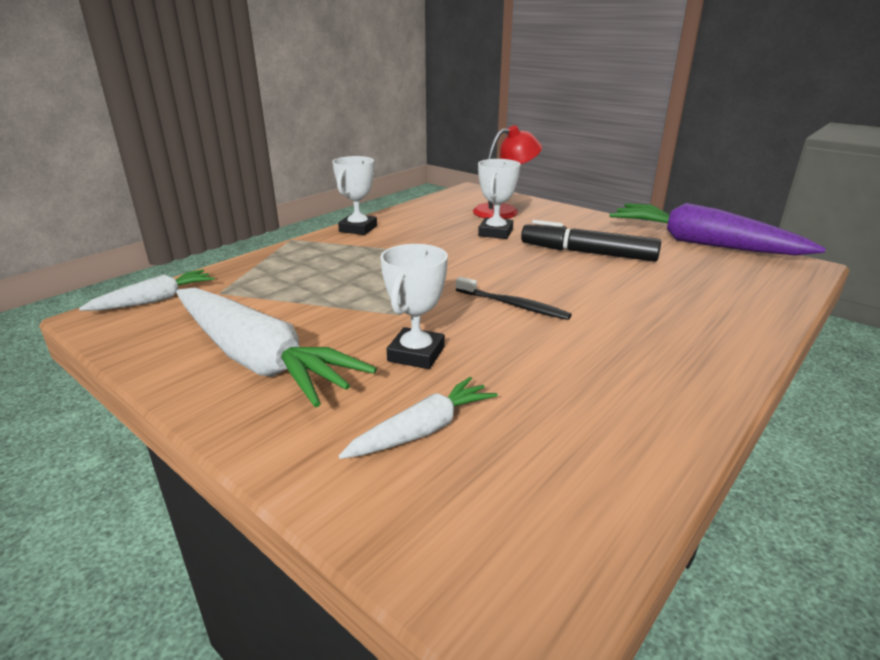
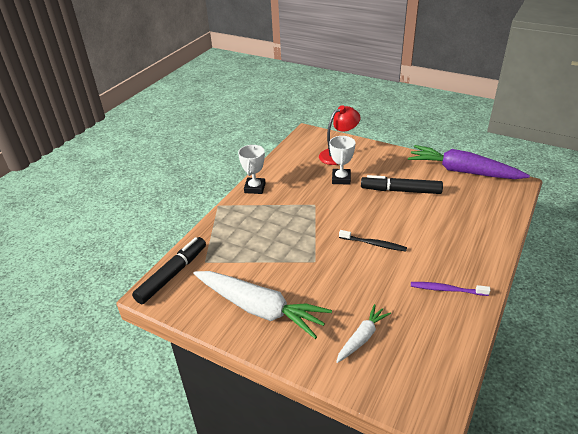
camera: 10 degrees left, 10 degrees up
(154, 300) = (172, 275): white carrot -> black marker
(416, 354) = (338, 290): white trophy -> none
(631, 382) = (446, 289): none -> purple toothbrush

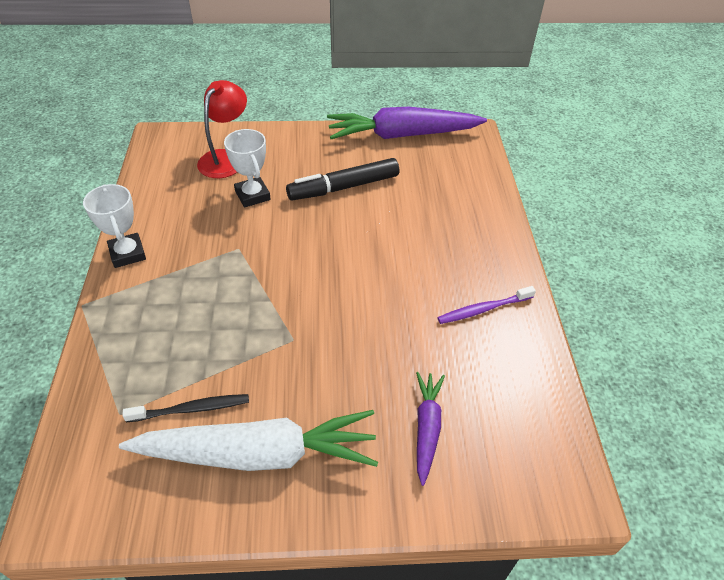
camera: 35 degrees left, 10 degrees up
(172, 275) = (74, 463): black marker -> none
(362, 337) = (426, 428): white carrot -> purple carrot
(374, 244) = (357, 280): black toothbrush -> black toothbrush (191, 409)

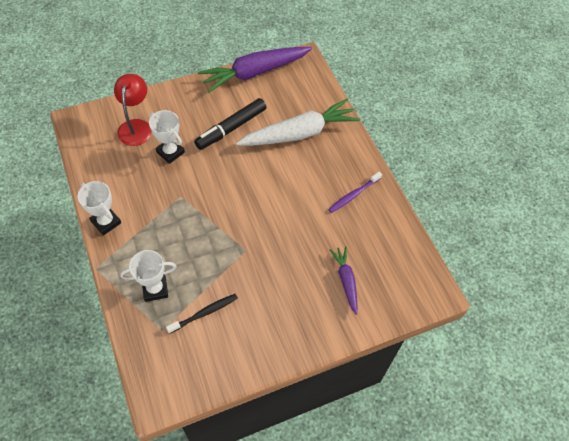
camera: 20 degrees left, 10 degrees up
(142, 354) = (155, 289): none -> white trophy
(258, 453) = (256, 326): white carrot -> white carrot (299, 133)

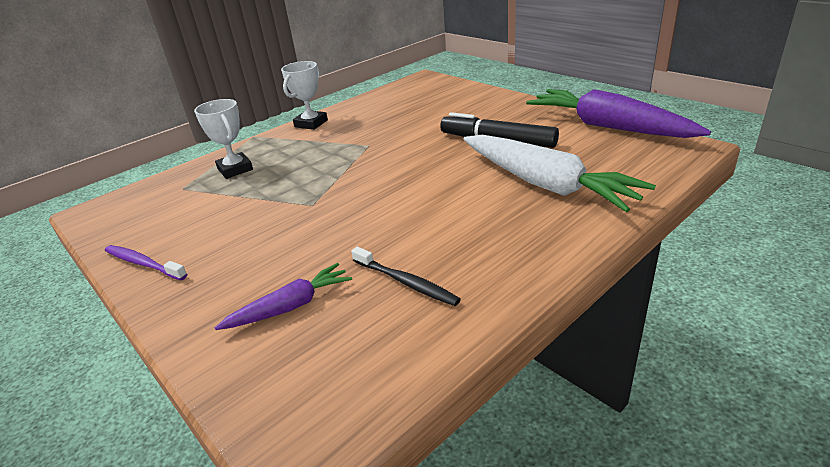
camera: 75 degrees right, 25 degrees down
(136, 126) = (443, 99): red lamp -> none
(170, 152) = (426, 122): white trophy -> none
(204, 313) = (207, 205): black toothbrush -> black toothbrush (406, 282)
(353, 195) = (473, 265): purple toothbrush -> purple toothbrush (143, 263)

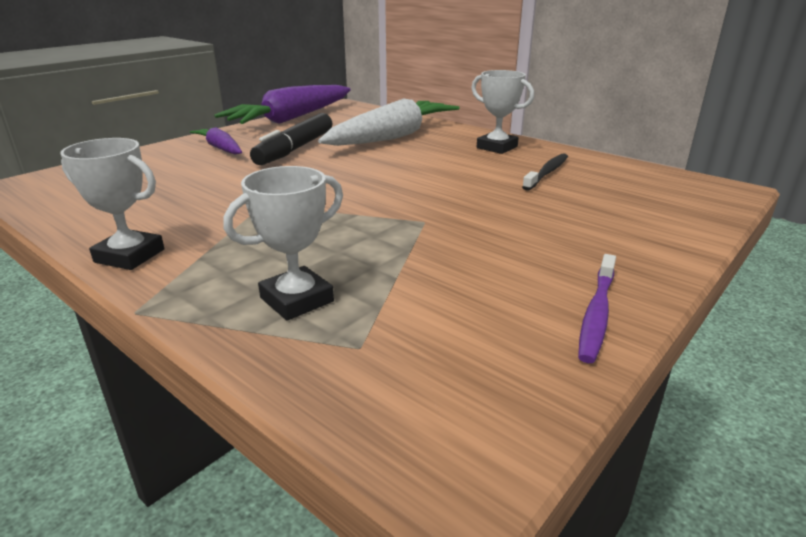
camera: 100 degrees left, 5 degrees down
(290, 307) = (606, 208): purple carrot -> purple carrot (220, 148)
(507, 254) = (497, 147): none -> white trophy

